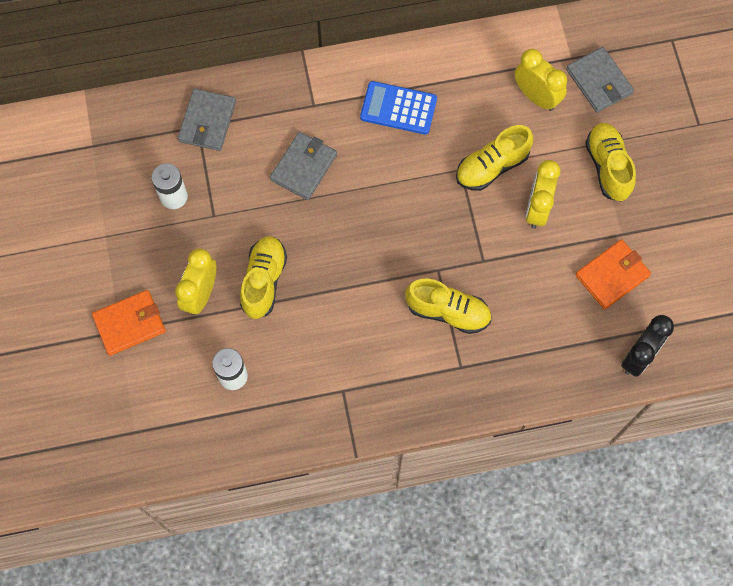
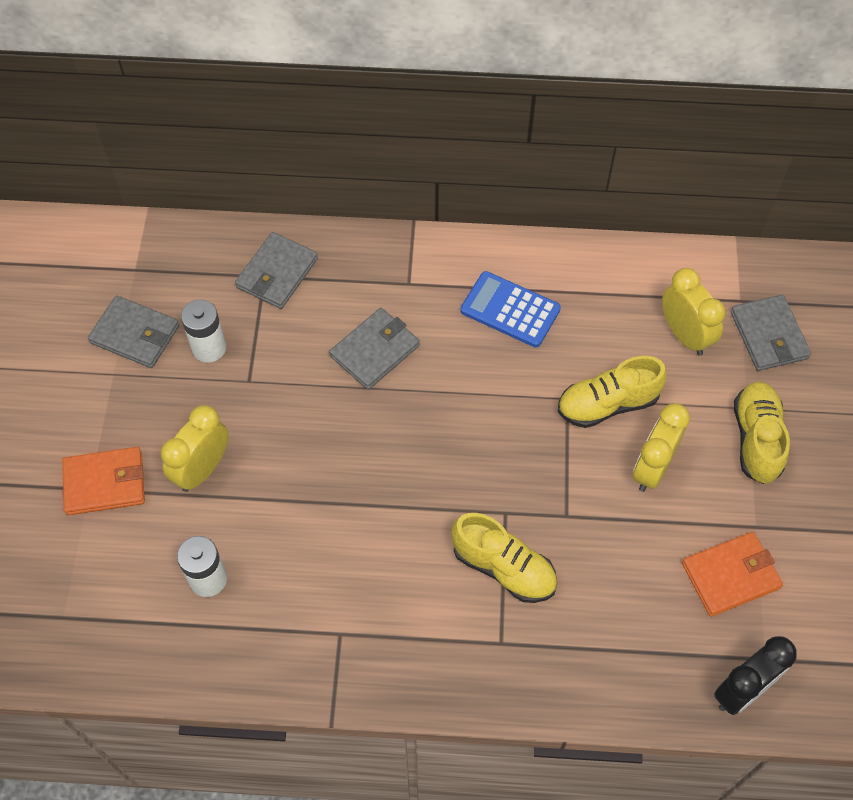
camera: 15 degrees right, 10 degrees down
(111, 200) = (135, 334): none -> grey wallet
(264, 281) = (284, 473): yellow shoe -> none

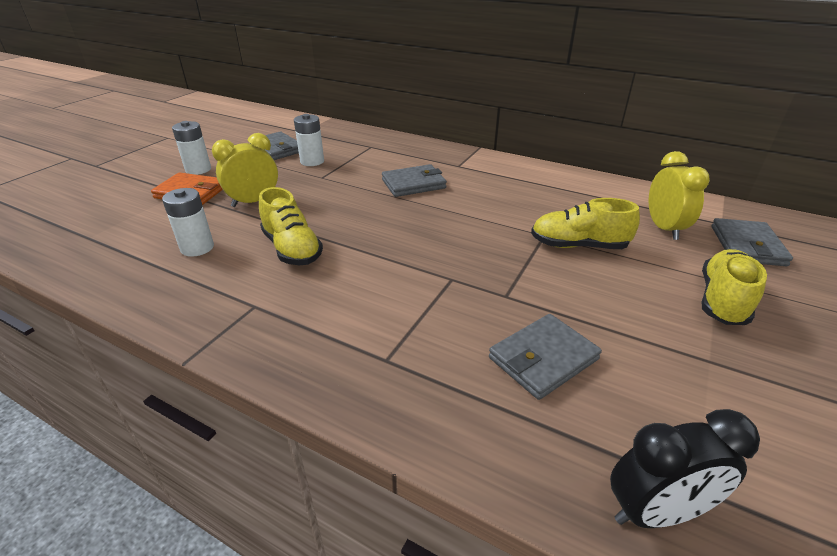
camera: 25 degrees right, 25 degrees down
(67, 430) = (198, 170): none -> white battery
(277, 273) = (379, 147): grey wallet -> grey wallet (543, 358)
(503, 568) = (426, 310): yellow shoe -> yellow shoe (292, 249)
(510, 310) = (523, 188): blue calculator -> none
(652, 468) = (605, 290): yellow clock -> none
(731, 575) = (668, 390): orange wallet -> none

